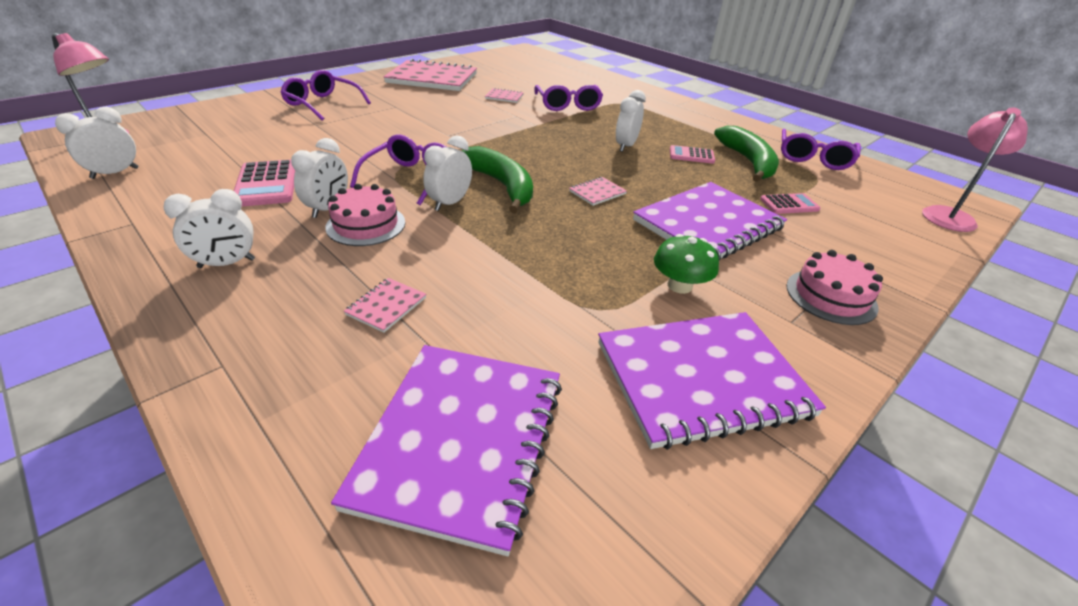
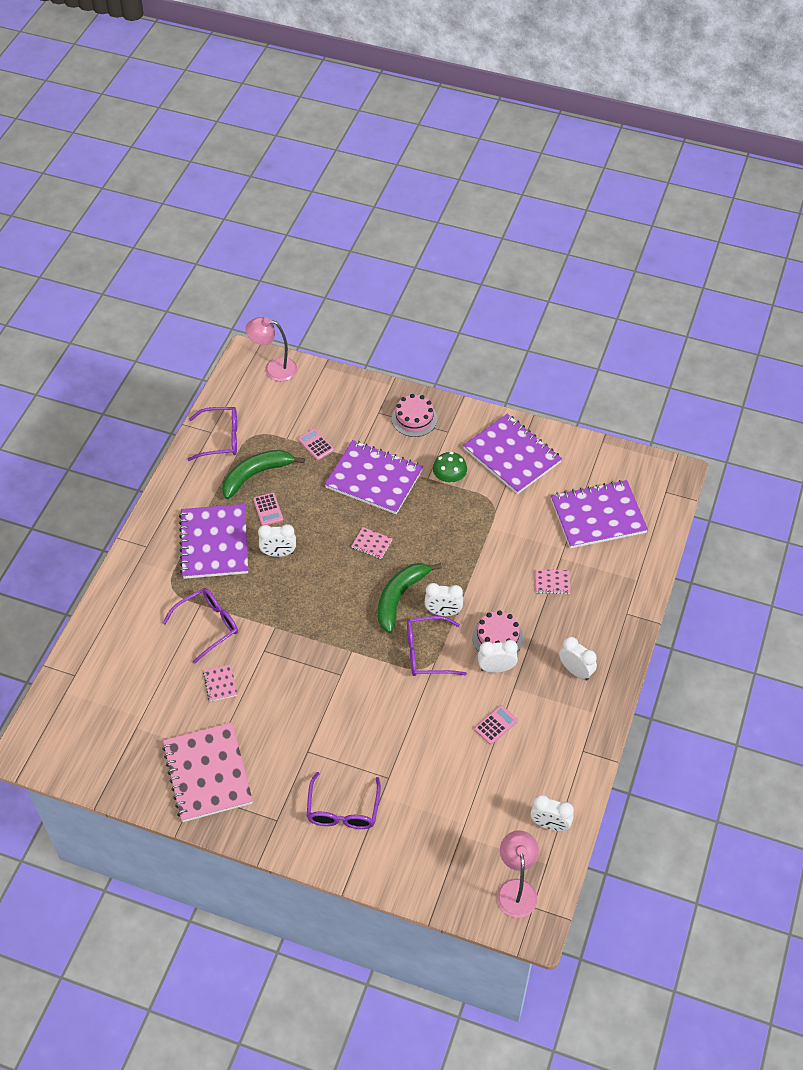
camera: 115 degrees left, 15 degrees up
(267, 184) = (495, 725): pink calculator -> pink calculator, size x0.62
(662, 126) = (214, 543): none -> purple notebook

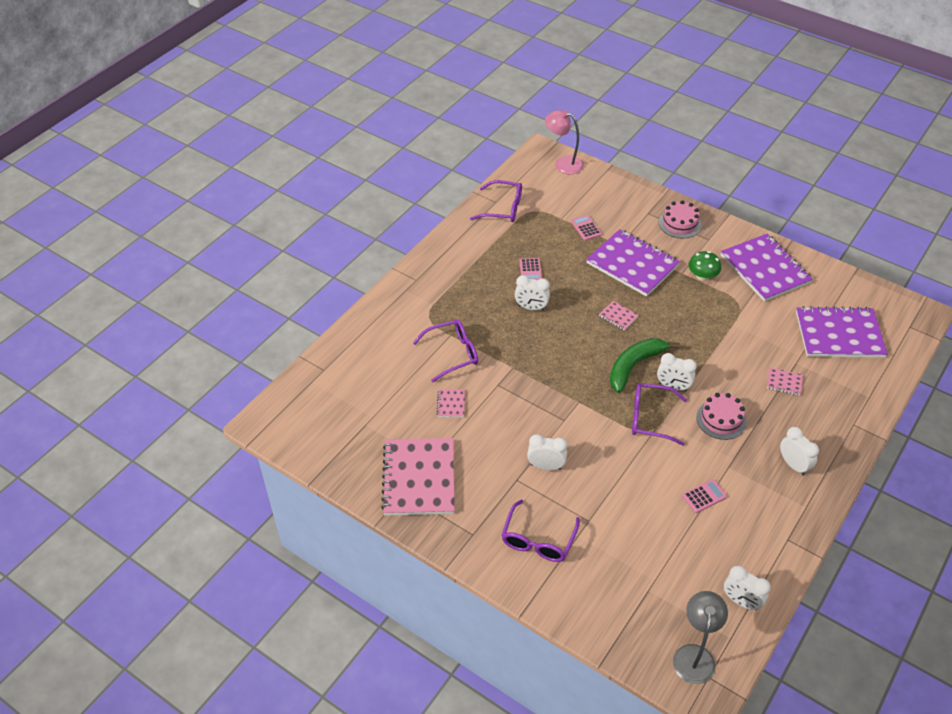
camera: 15 degrees right, 5 degrees down
(214, 543) = (476, 288): purple notebook -> none
(256, 475) = (526, 242): green banana -> none
(496, 668) = (714, 446): white clock -> white clock (546, 466)
(516, 889) = (694, 655): pink lamp -> grey lamp

